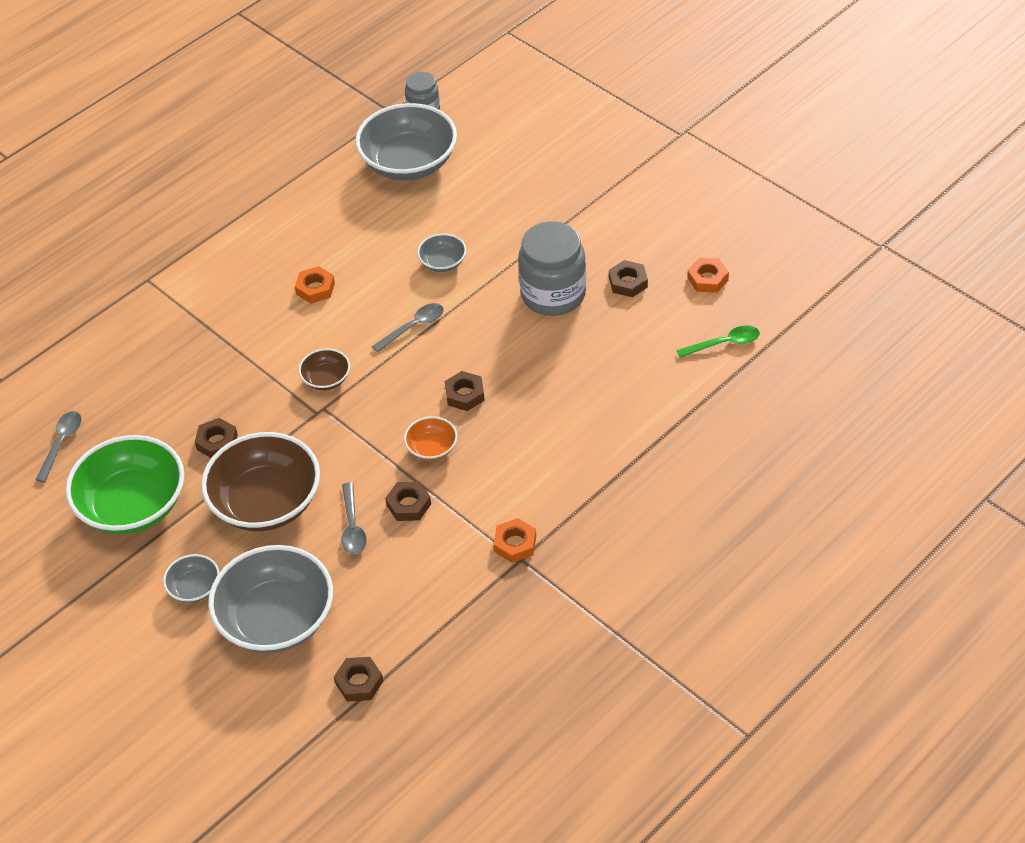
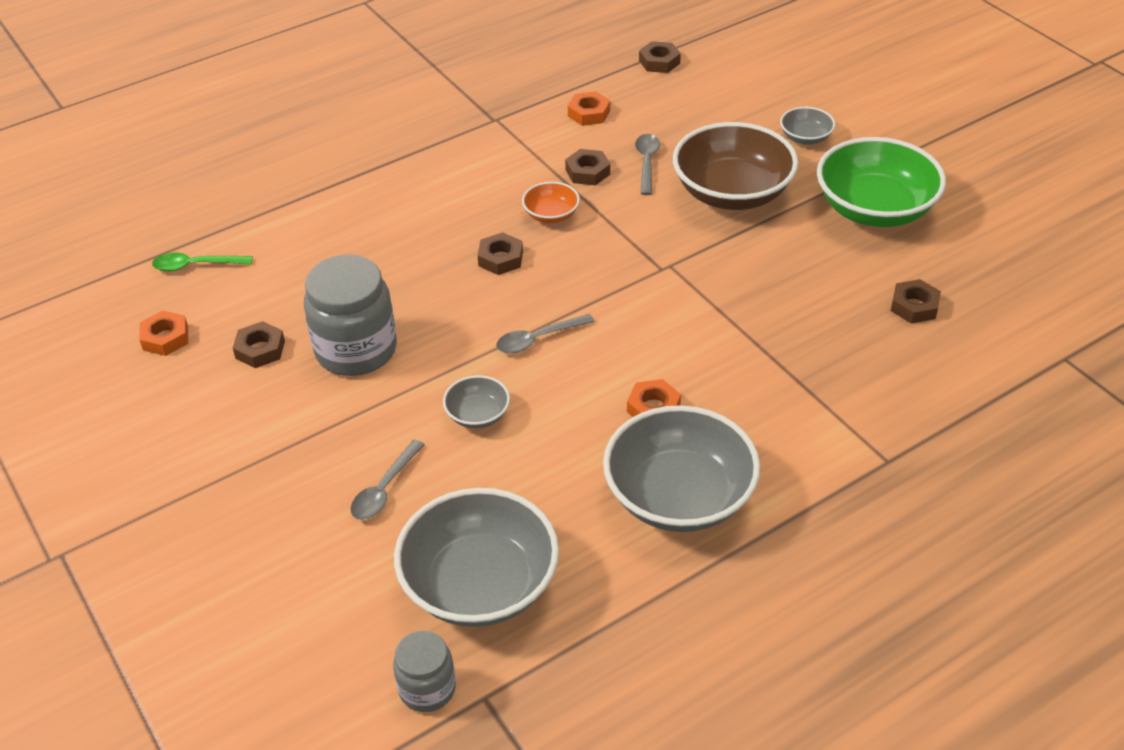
camera: 170 degrees left, 5 degrees down
(61, 443) = (967, 277): grey spoon -> grey spoon (384, 489)
(217, 442) = (785, 253): brown nut -> brown nut (914, 306)
(277, 619) = (727, 107): grey bowl -> grey bowl (679, 496)
(326, 379) = (654, 298): brown bowl -> none
(515, 544) = (495, 130): orange nut -> orange nut (589, 113)

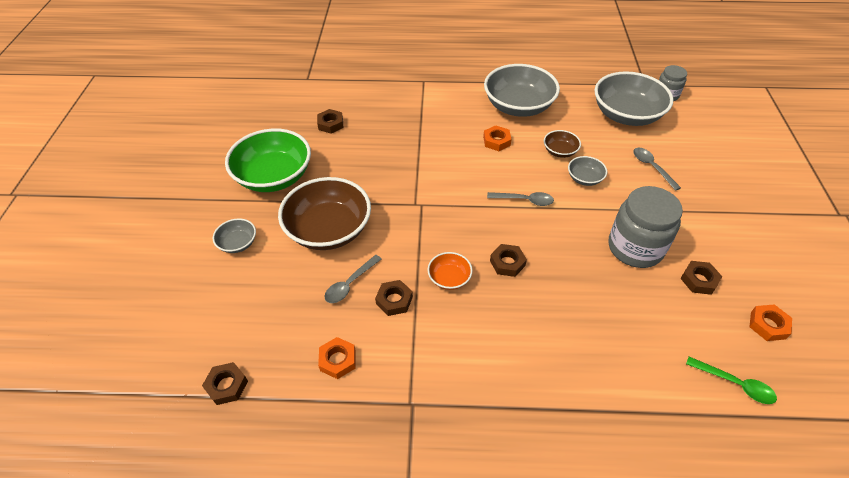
camera: 145 degrees left, 5 degrees up
(384, 489) = (652, 167): grey spoon -> grey spoon turned 90 degrees counterclockwise
(545, 442) = (560, 151): none -> brown bowl

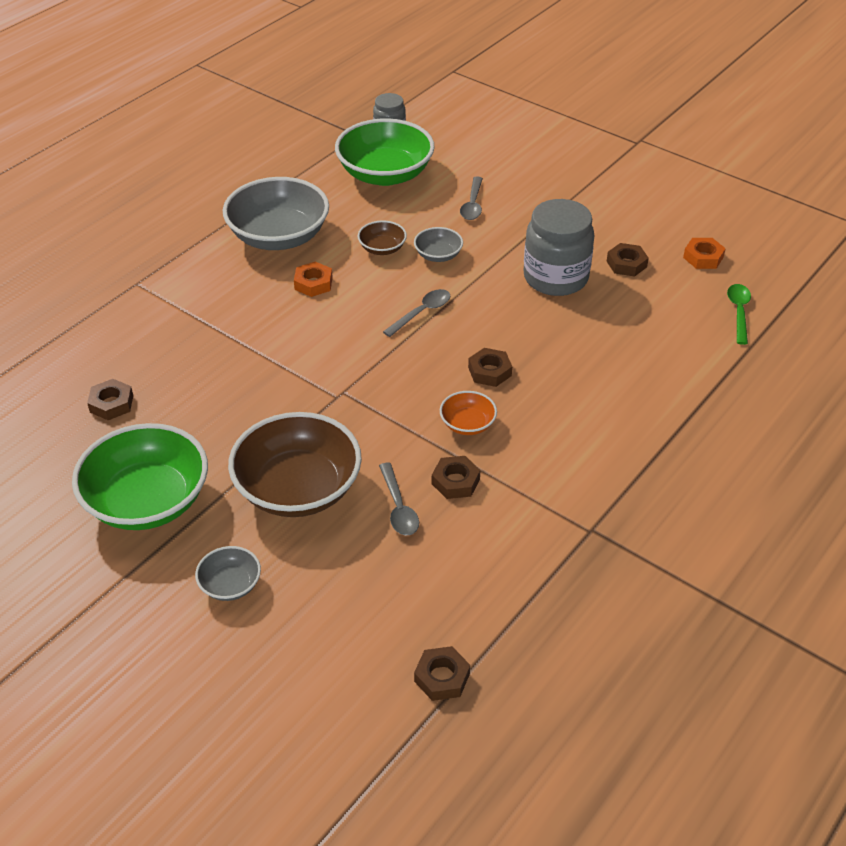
camera: 55 degrees left, 5 degrees down
(338, 360) = (491, 564): orange nut -> none
(626, 115) = (385, 174): grey bowl -> green bowl
(652, 167) = (472, 204): grey spoon -> grey spoon turned 90 degrees counterclockwise
(735, 384) = (738, 312): green spoon -> green spoon turned 60 degrees counterclockwise

